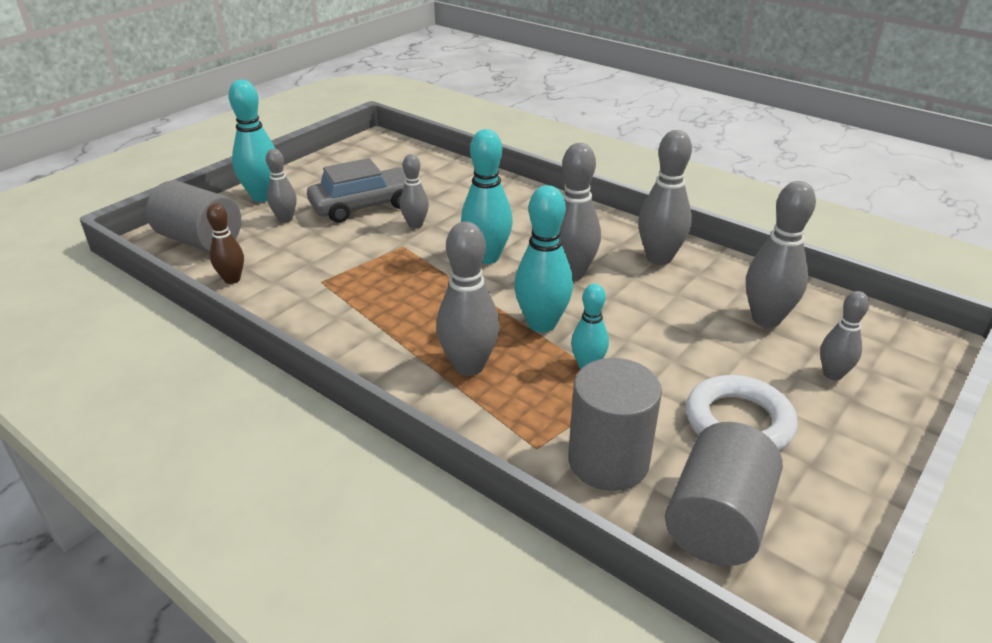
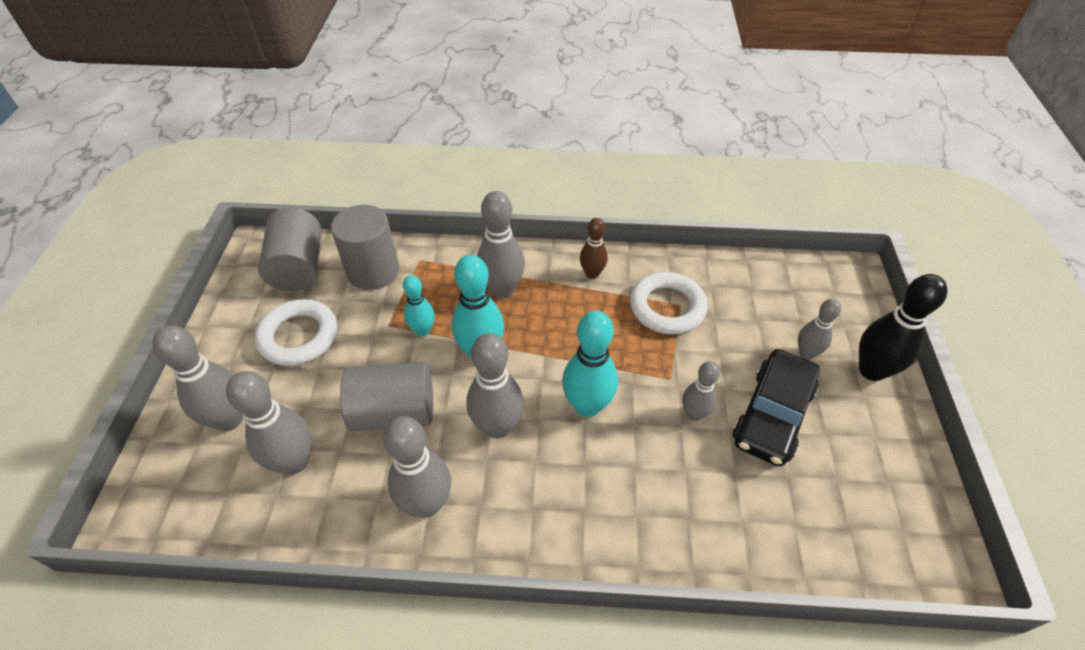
camera: 145 degrees right, 15 degrees up
(200, 240) = (822, 292): grey cylinder -> grey cylinder (394, 412)
(232, 279) = (739, 272): brown bowling pin -> brown bowling pin (592, 273)
(263, 197) = (871, 370): turquoise bowling pin -> black bowling pin
(335, 284) = (667, 307): none -> white ring
(365, 206) = (772, 415): grey car -> black car
(832, 374) = (229, 419): grey bowling pin -> grey bowling pin, size x1.66

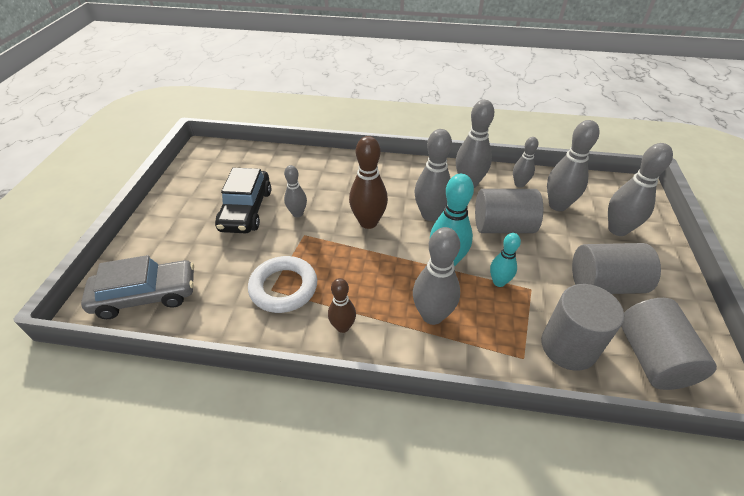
camera: 175 degrees left, 5 degrees down
(299, 336) = (604, 284): white ring -> grey cylinder
(587, 405) = (368, 222): turquoise bowling pin -> brown bowling pin
(772, 415) = (246, 210): black car -> black car turned 150 degrees clockwise
(806, 353) = (193, 244): grey bowling pin -> grey bowling pin (519, 184)
(809, 289) = (146, 296): none -> grey car
(871, 370) = (156, 230): black bowling pin -> none

